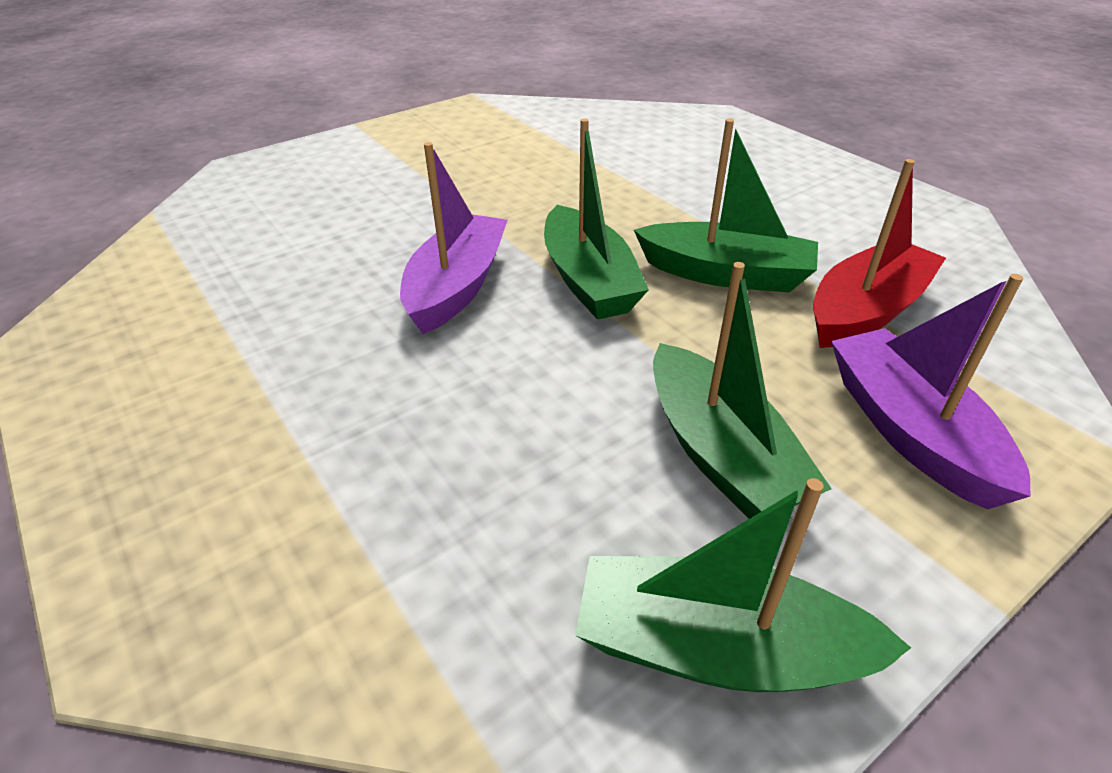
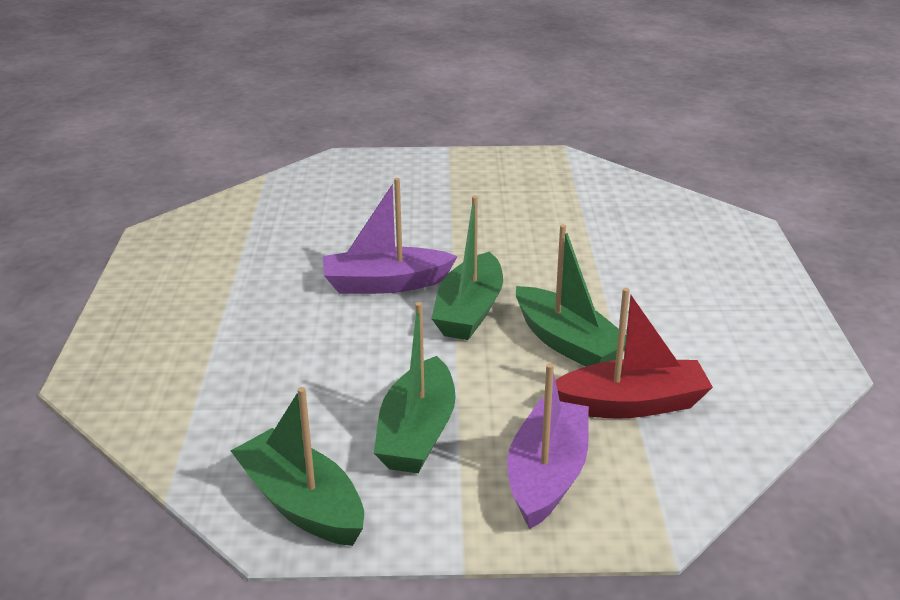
camera: 35 degrees right, 10 degrees down
(457, 286) = (385, 284): purple boat -> purple boat turned 150 degrees counterclockwise

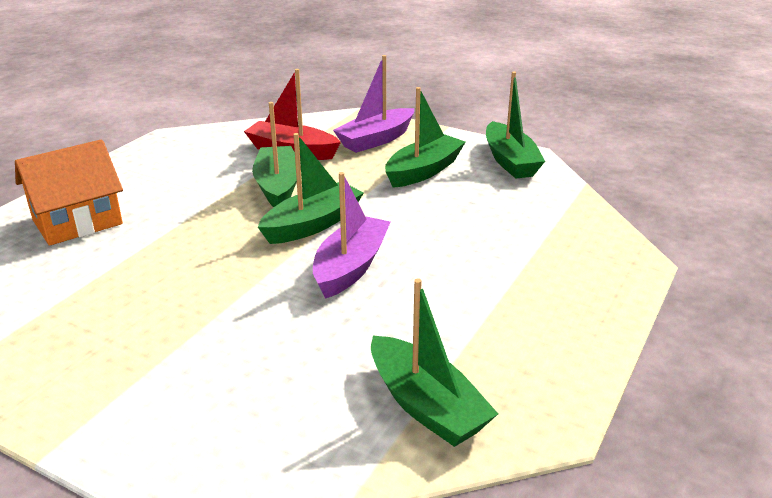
camera: 150 degrees left, 0 degrees up
(247, 219) = (426, 405): none -> green boat
(385, 284) = (351, 267): purple boat -> purple boat turned 90 degrees counterclockwise
(686, 244) = (77, 222): none -> orange house

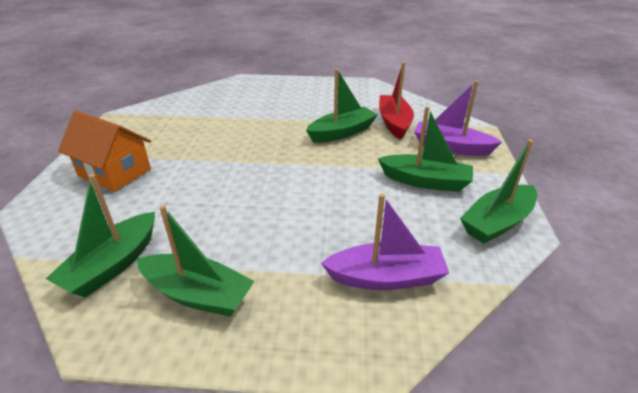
camera: 65 degrees right, 5 degrees up
(77, 222) = (254, 94): orange house -> orange house (114, 172)
(313, 224) = (305, 159): green boat -> green boat (198, 294)
(351, 267) = (262, 188): purple boat -> purple boat (386, 277)

